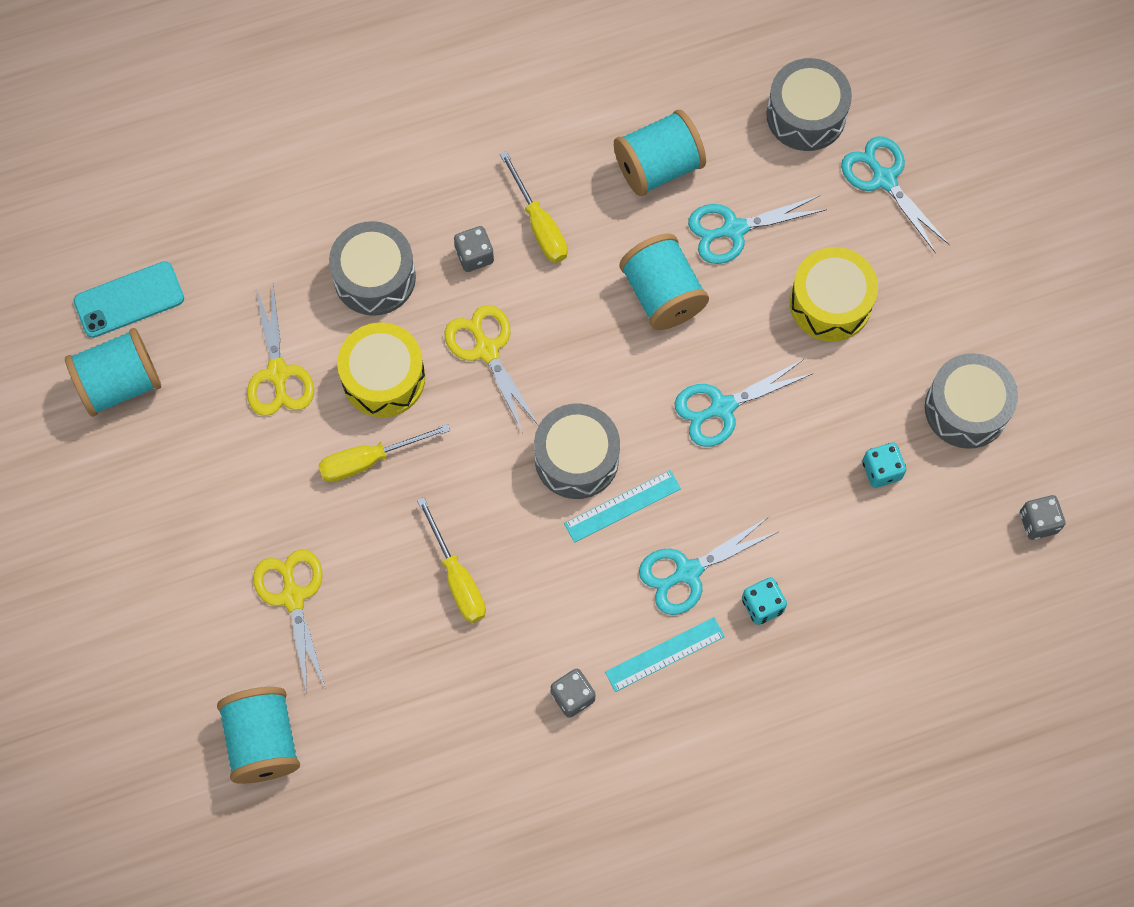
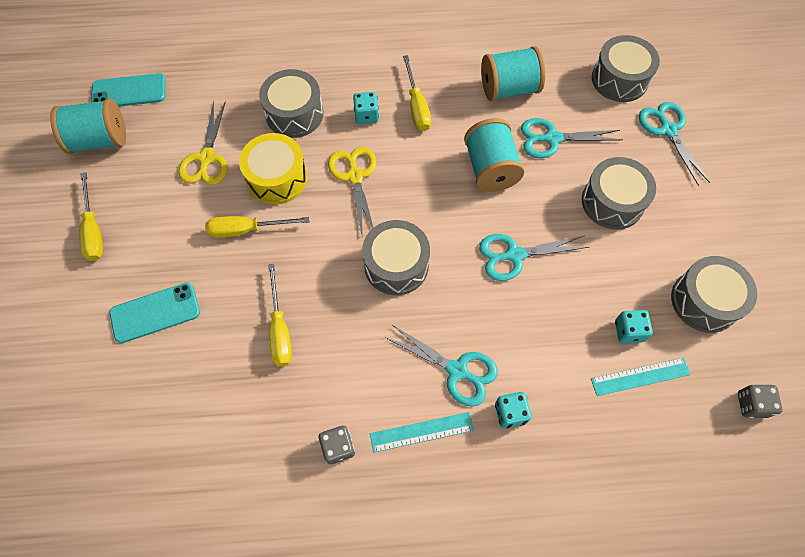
camera: 15 degrees right, 5 degrees down
(167, 511) = (93, 230): none -> yellow screwdriver
(263, 741) = (88, 417): turquoise spool -> none
(293, 597) = (155, 312): yellow scissors -> turquoise phone
(474, 256) = (366, 115): grey dice -> turquoise dice
(622, 506) = (420, 308): turquoise ruler -> turquoise ruler (640, 376)
(687, 572) = (457, 371): turquoise scissors -> turquoise scissors turned 135 degrees counterclockwise
(830, 303) = (612, 202): yellow drum -> grey drum

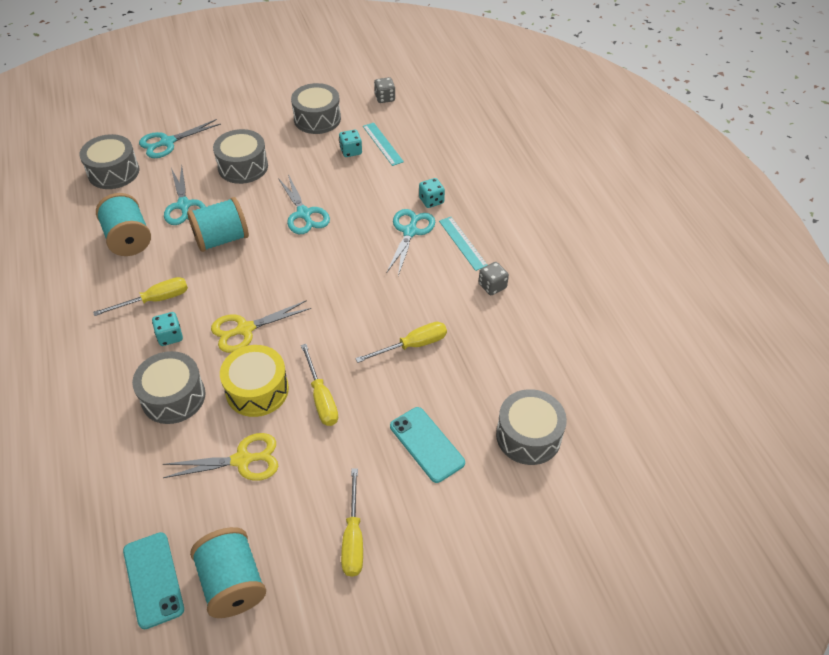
camera: 105 degrees left, 15 degrees down
(93, 230) = (353, 537): yellow screwdriver -> yellow screwdriver turned 120 degrees clockwise
(396, 265) = (331, 282): grey drum -> grey drum (528, 436)

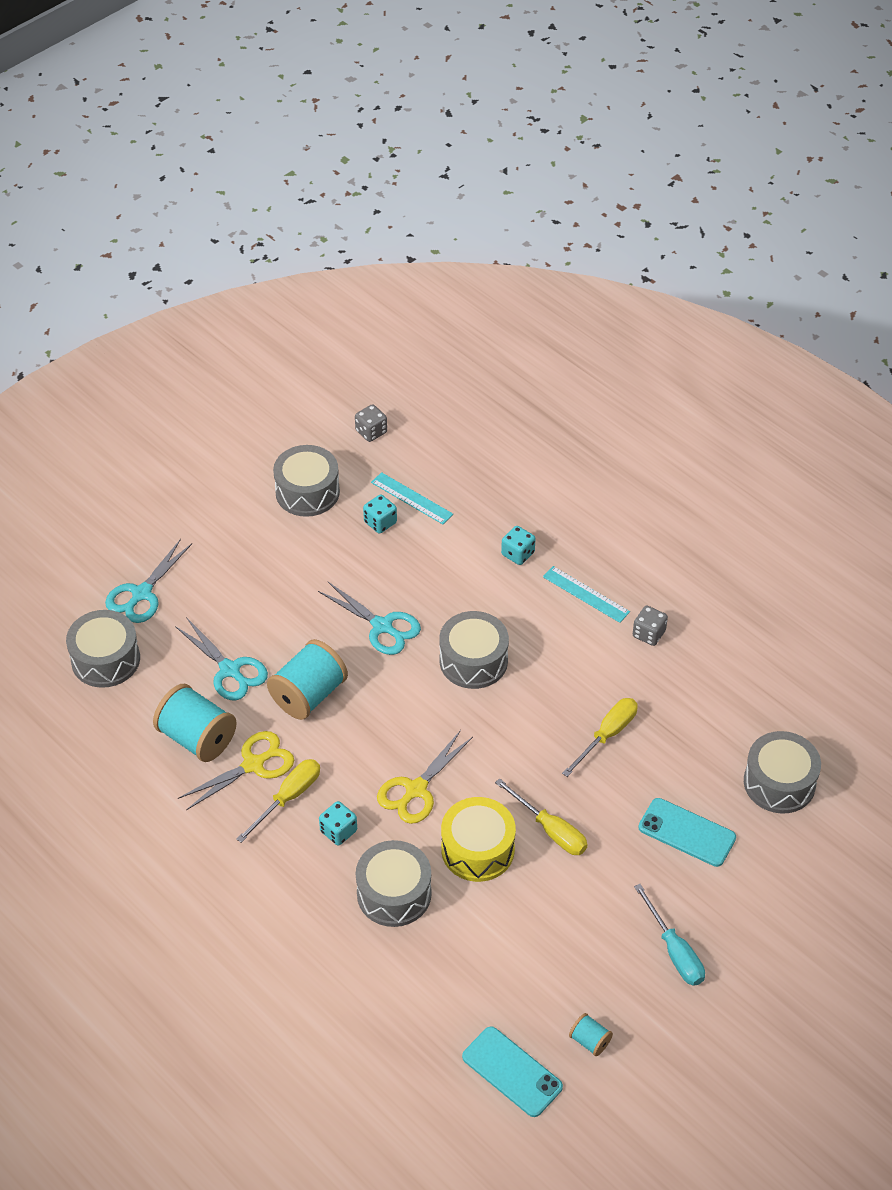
camera: 25 degrees left, 0 degrees up
(232, 583) = (590, 1041): turquoise spool -> turquoise spool, size x0.48
(242, 460) = (515, 926): yellow scissors -> yellow scissors (253, 765)
(243, 167) = (263, 592): grey drum -> grey drum (473, 661)
(353, 537) = (674, 951): yellow screwdriver -> turquoise screwdriver
(410, 232) = (519, 602): turquoise scissors -> none

